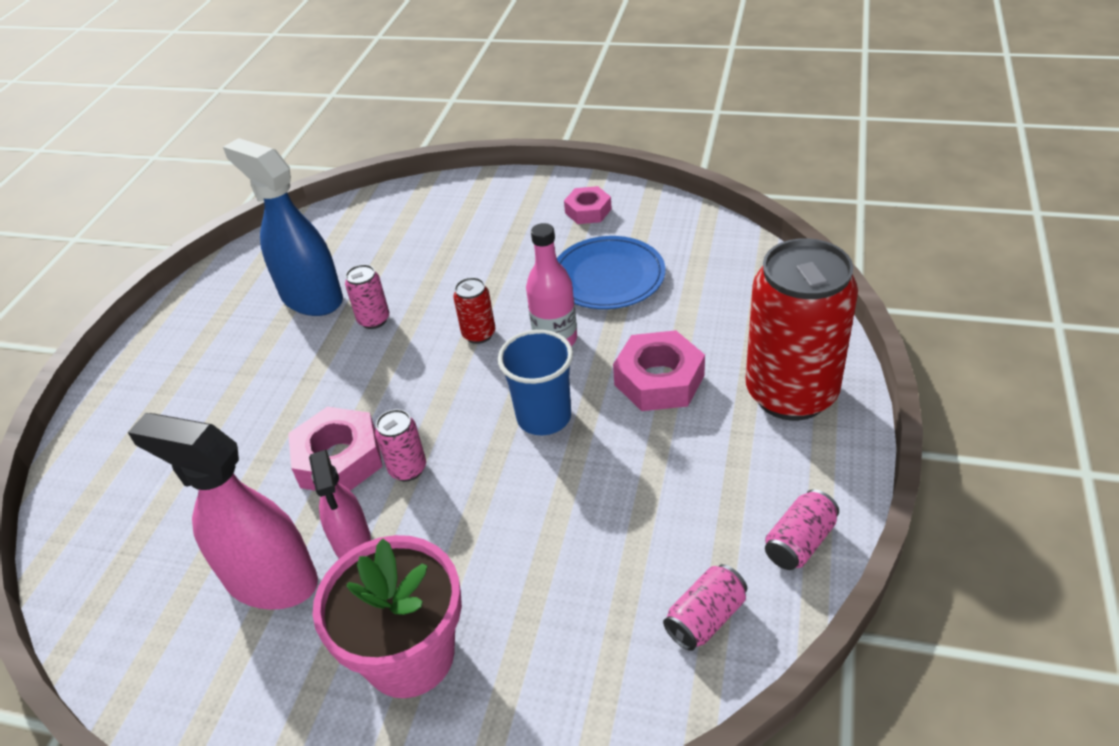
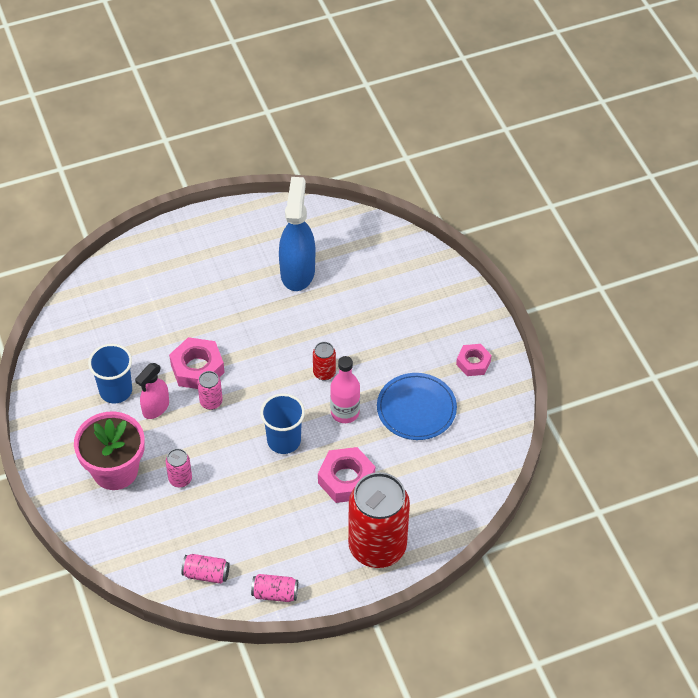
camera: 50 degrees right, 10 degrees up
(270, 580) = (115, 391): pink spray bottle -> blue cup
(374, 320) = (301, 315): pink can -> pink can (180, 479)

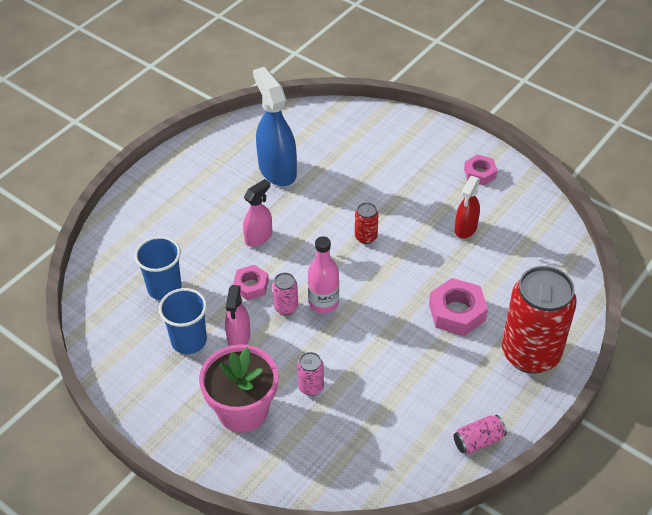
camera: 30 degrees left, 5 degrees down
(197, 368) = (251, 286): pink nut -> pink nut, size x0.63
(206, 574) = (403, 458): pink can -> none
(235, 327) = (258, 237): none -> pink spray bottle
(284, 440) = (377, 307): blue cup -> blue cup (164, 288)
(345, 412) = (410, 259): pink bottle -> pink bottle (323, 303)
(416, 408) = (465, 228): blue plate -> red spray bottle

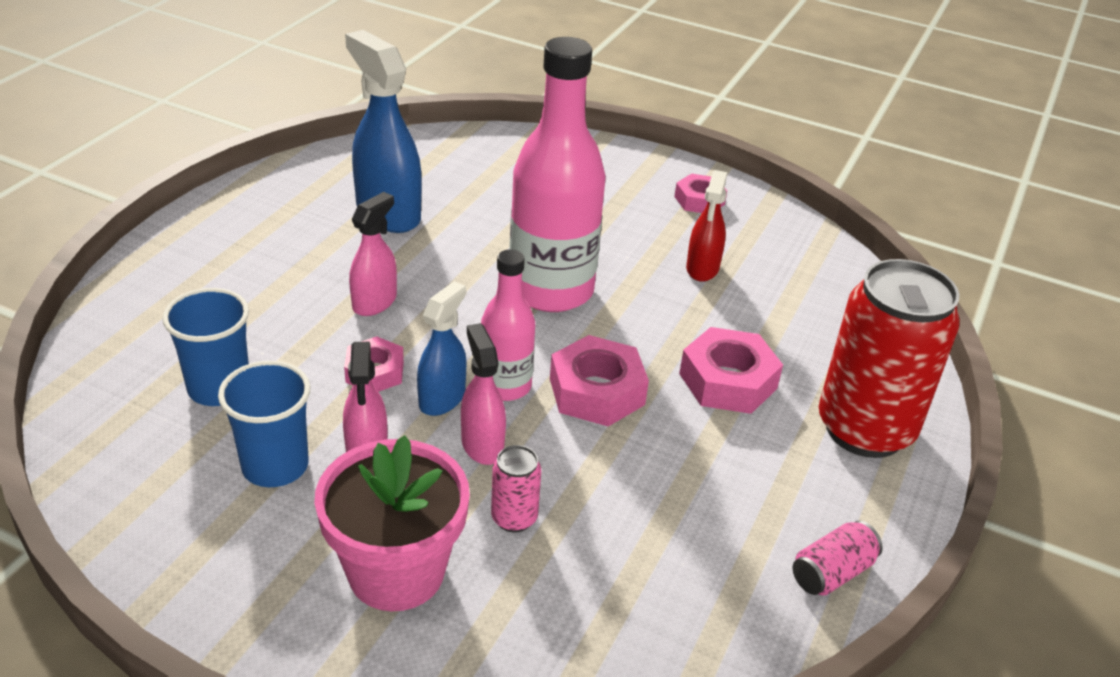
camera: 15 degrees left, 10 degrees down
(286, 307) = (442, 399): pink can -> blue spray bottle
(302, 340) = (482, 445): none -> pink spray bottle
(366, 237) = (551, 290): red can -> pink bottle
(376, 311) = (597, 391): none -> pink nut

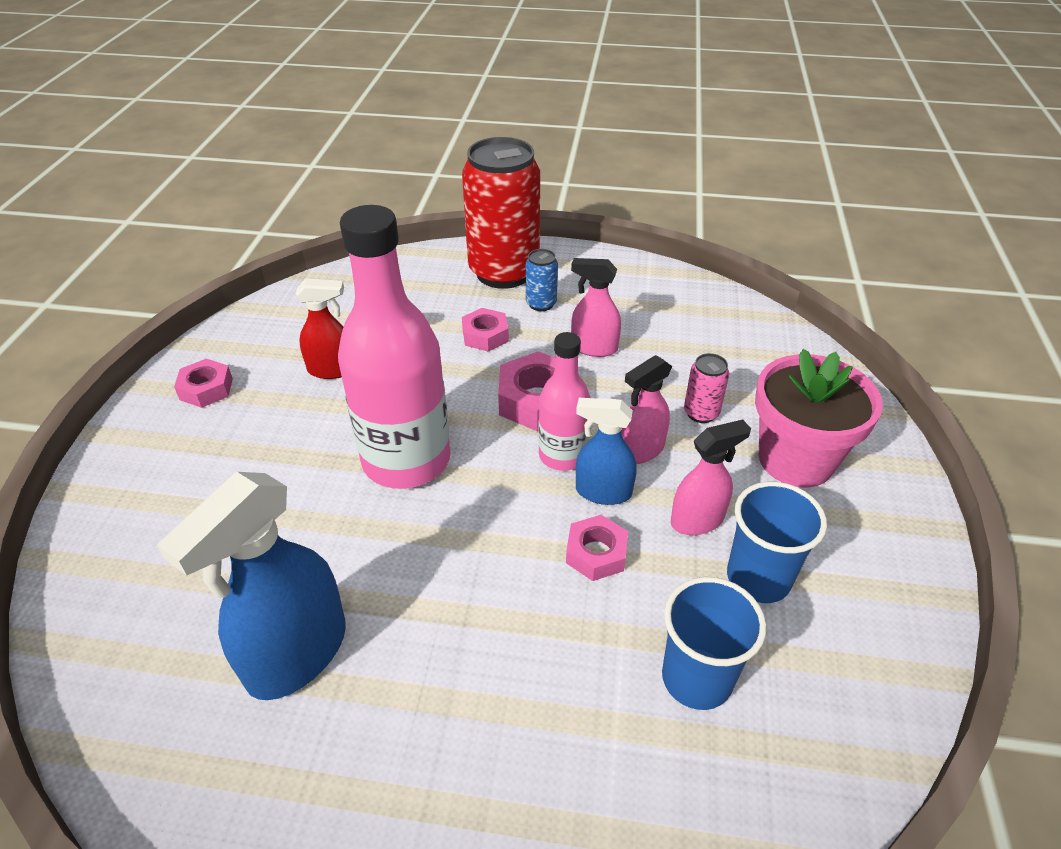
camera: 105 degrees left, 5 degrees up
(375, 302) = (487, 596): pink spray bottle -> pink spray bottle (593, 348)
(728, 381) = (485, 335): pink nut -> pink nut, size x0.63
(782, 444) = (541, 304): none -> blue can
(831, 573) = (642, 275): pink can -> none

